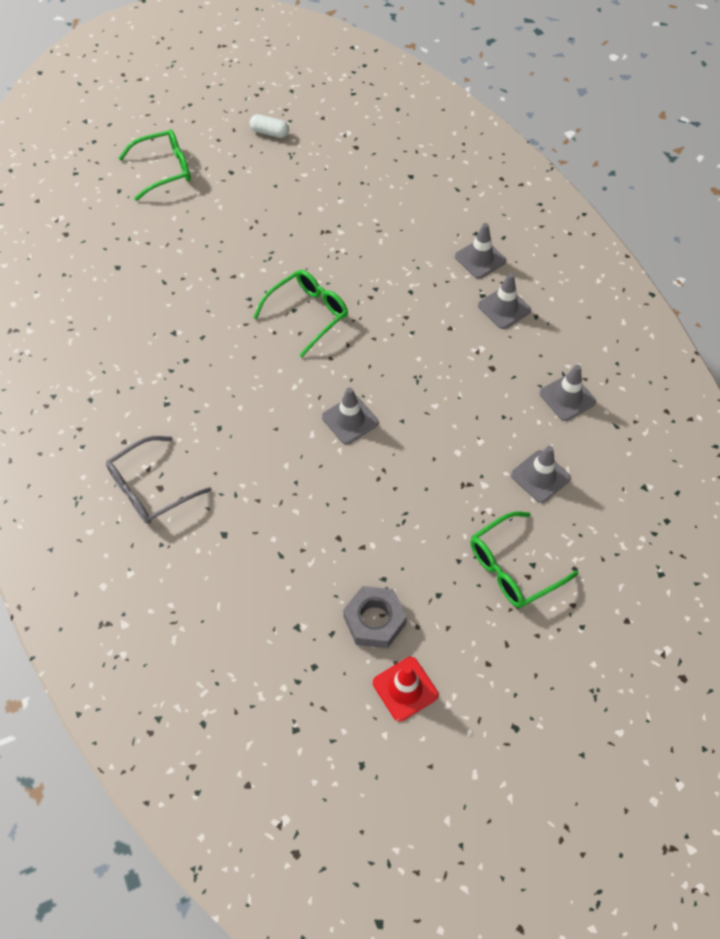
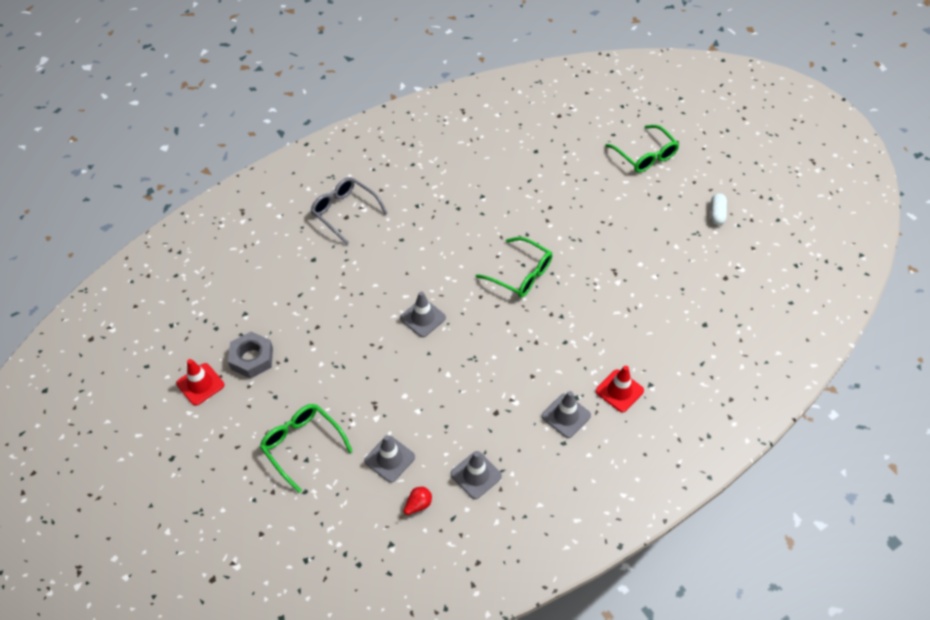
camera: 80 degrees right, 5 degrees down
(480, 259) = (619, 391): grey traffic cone -> red traffic cone
(599, 456) = (418, 505): none -> red pear

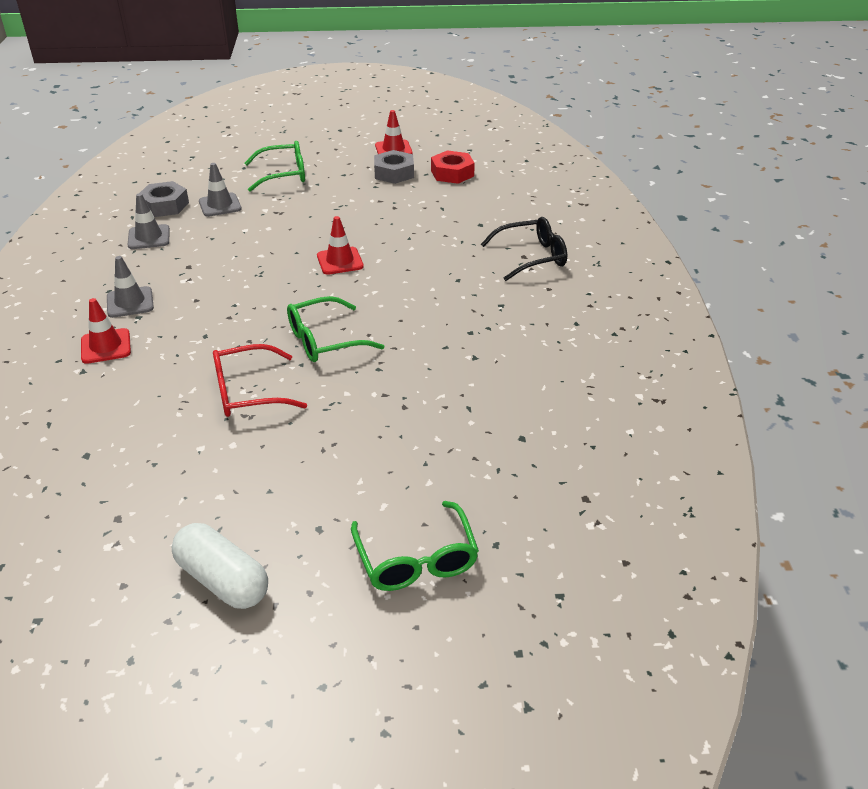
camera: 120 degrees right, 15 degrees down
(230, 316) = (452, 173): none -> red nut
(344, 212) = (532, 257): grey glasses -> black glasses
(418, 505) = (164, 206): red pear -> grey nut
(422, 318) = (340, 261): grey traffic cone -> red traffic cone
(596, 283) = (248, 392): none -> red glasses
(645, 156) = (416, 559): green glasses -> green glasses turned 105 degrees counterclockwise
(717, 214) = (223, 580): white capsule -> white capsule, size x1.66

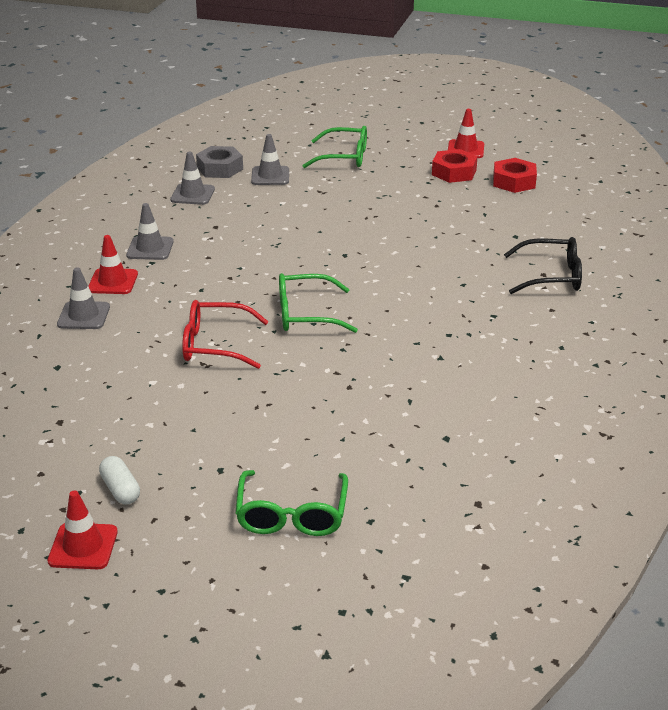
camera: 20 degrees right, 5 degrees down
(90, 391) = (84, 316): none -> grey traffic cone
(223, 580) = (120, 489): white capsule -> white capsule, size x0.60
(340, 261) = (357, 246): red traffic cone -> red traffic cone (83, 546)
(394, 173) = (454, 172): grey nut -> red nut

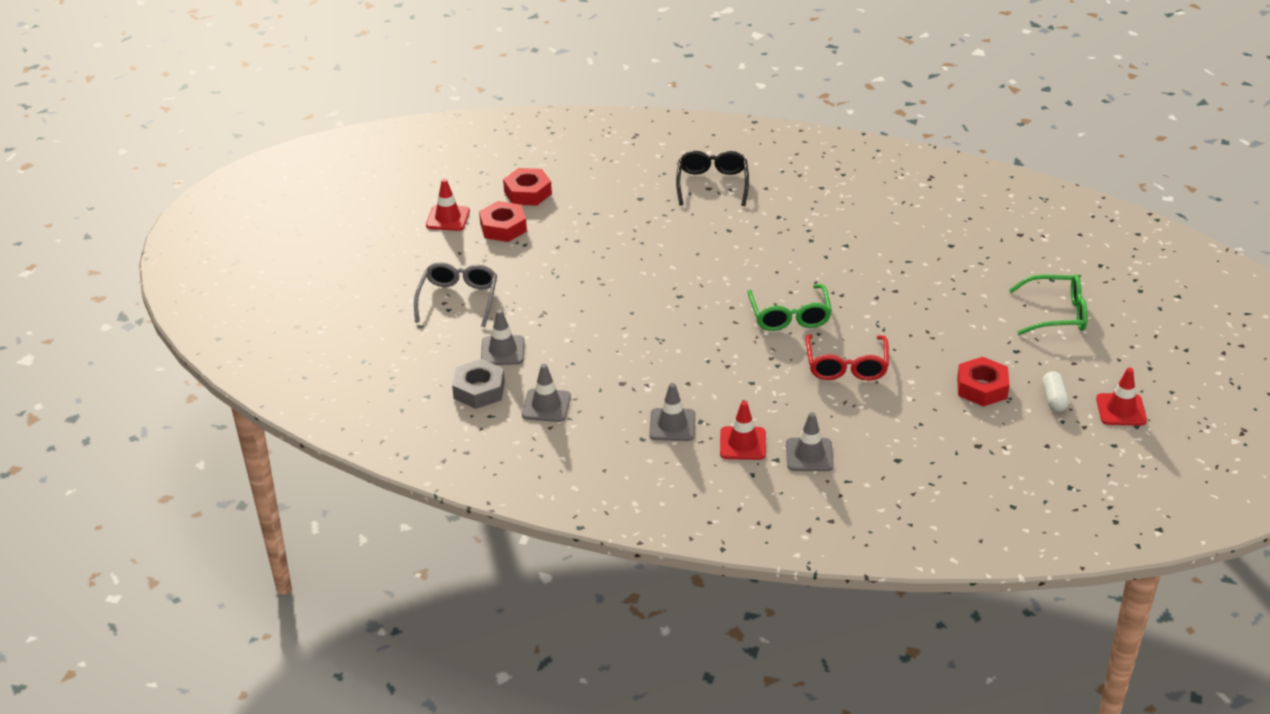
camera: 90 degrees left, 5 degrees up
(120, 489) = (1054, 399): white capsule -> white capsule turned 60 degrees counterclockwise
(156, 434) = (982, 388): none -> red nut
(344, 157) = (458, 299): green glasses -> grey glasses

